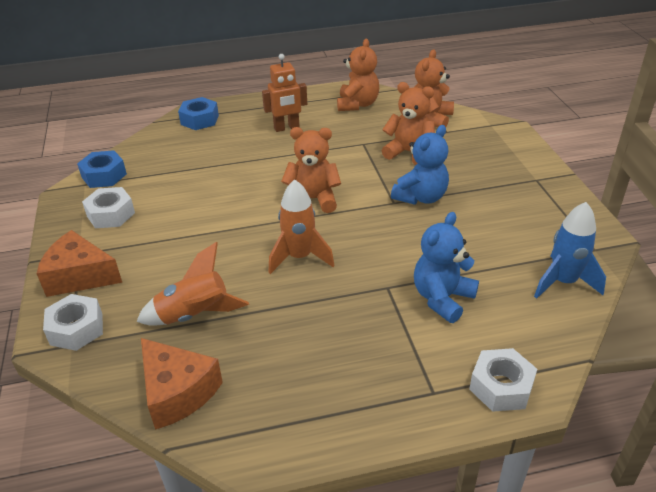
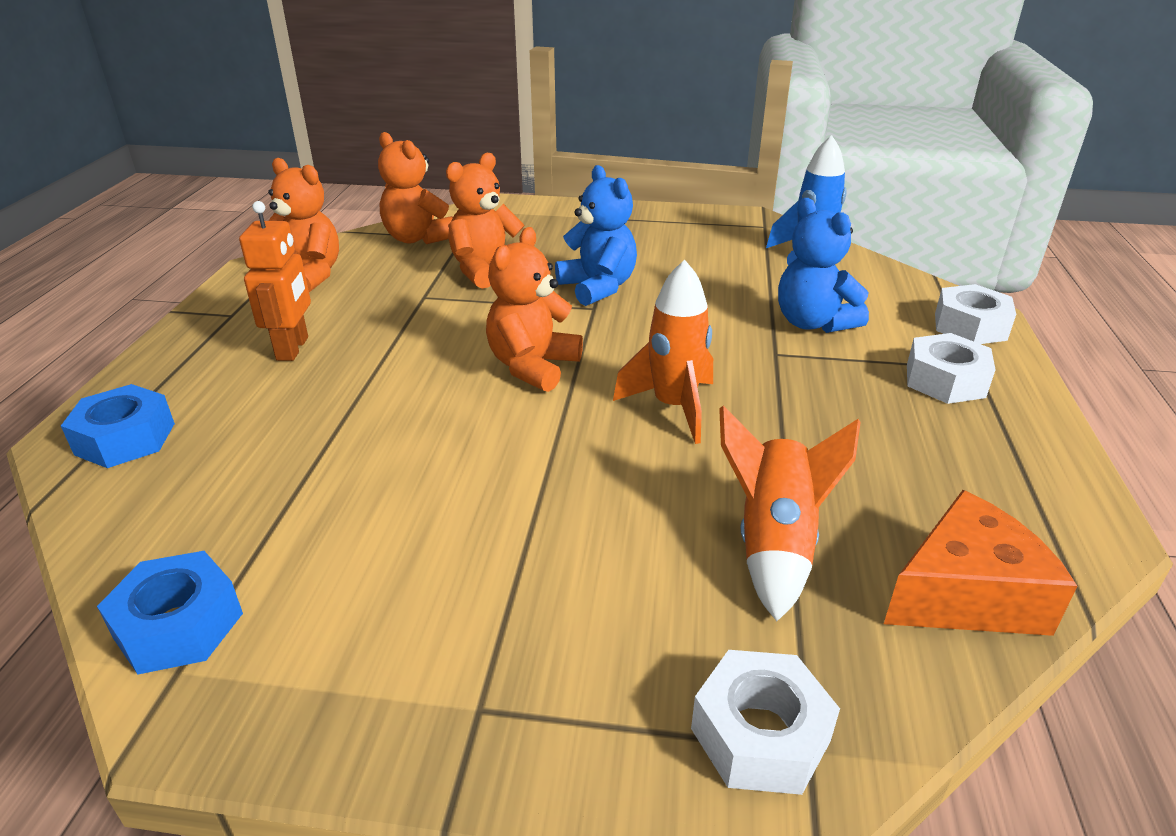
camera: 70 degrees left, 5 degrees down
(79, 276) = (571, 713): orange cheese -> none
(111, 214) = (363, 629): white nut -> white nut (945, 381)

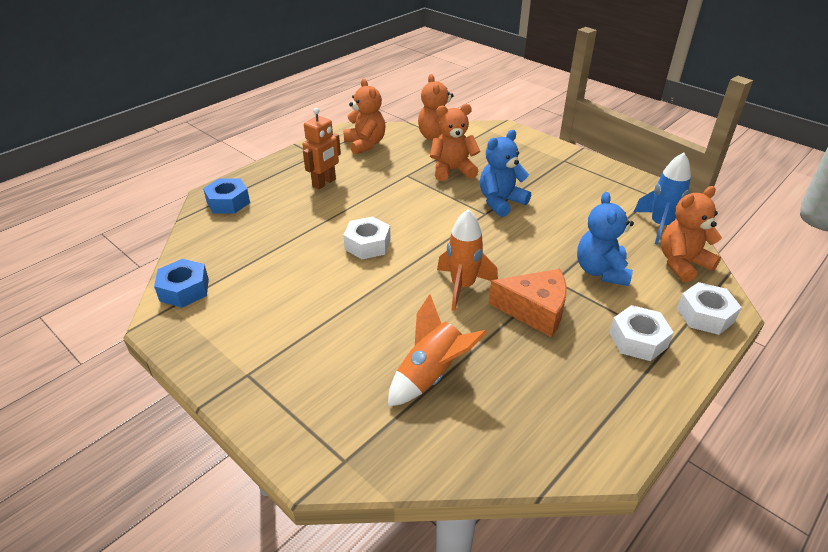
camera: 35 degrees right, 5 degrees up
(533, 366) = (418, 235): orange teddy bear -> orange teddy bear (682, 264)
(598, 287) = (500, 202): blue teddy bear -> blue teddy bear turned 135 degrees counterclockwise
(760, 734) = (332, 444): white nut -> white nut (367, 244)
(965, 594) = (493, 446): orange cheese -> orange cheese (535, 310)

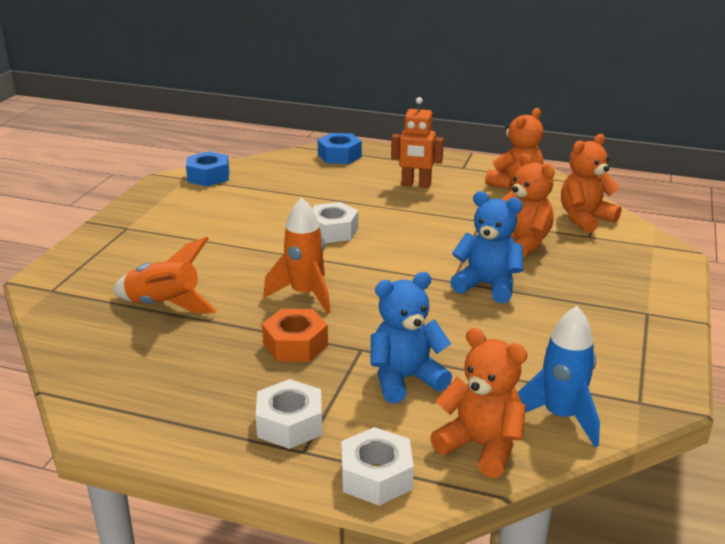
camera: 65 degrees right, 10 degrees down
(535, 310) = (295, 344): orange cheese -> orange nut

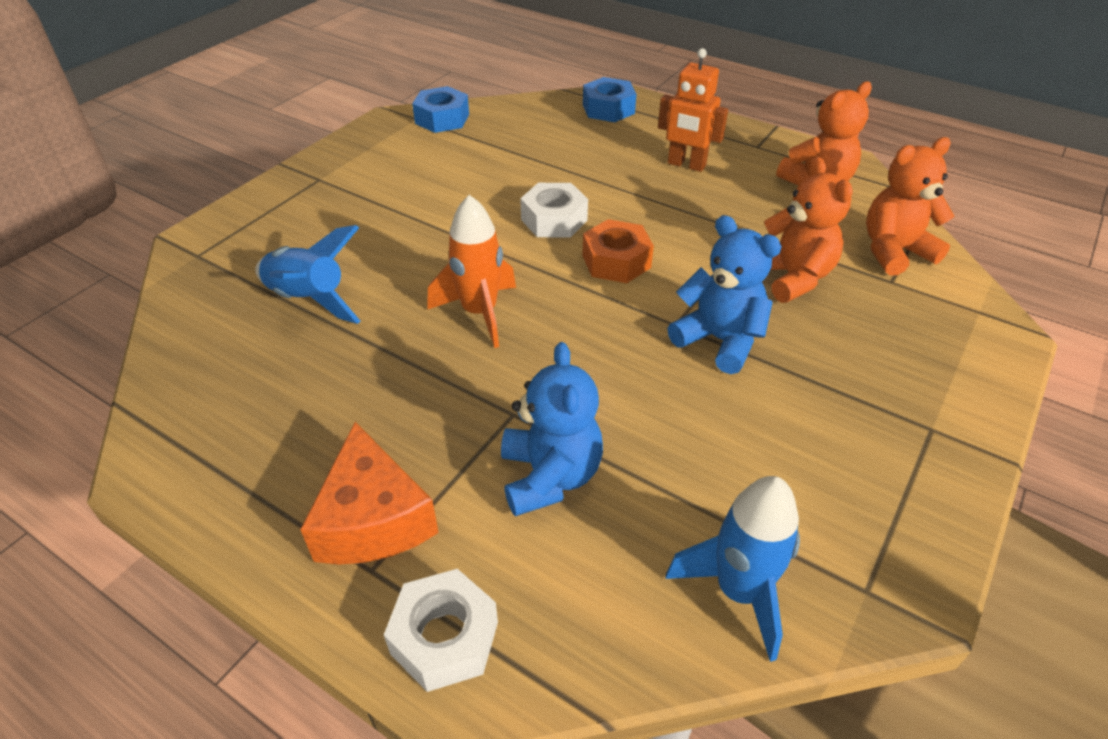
camera: 15 degrees right, 15 degrees up
(165, 305) = (309, 300): orange rocket -> blue rocket
(290, 424) = (373, 519): white nut -> orange cheese
(295, 344) = (435, 390): orange nut -> orange nut (616, 261)
(405, 379) = (550, 476): blue teddy bear -> blue teddy bear turned 90 degrees clockwise
(481, 446) = (606, 619): orange teddy bear -> none

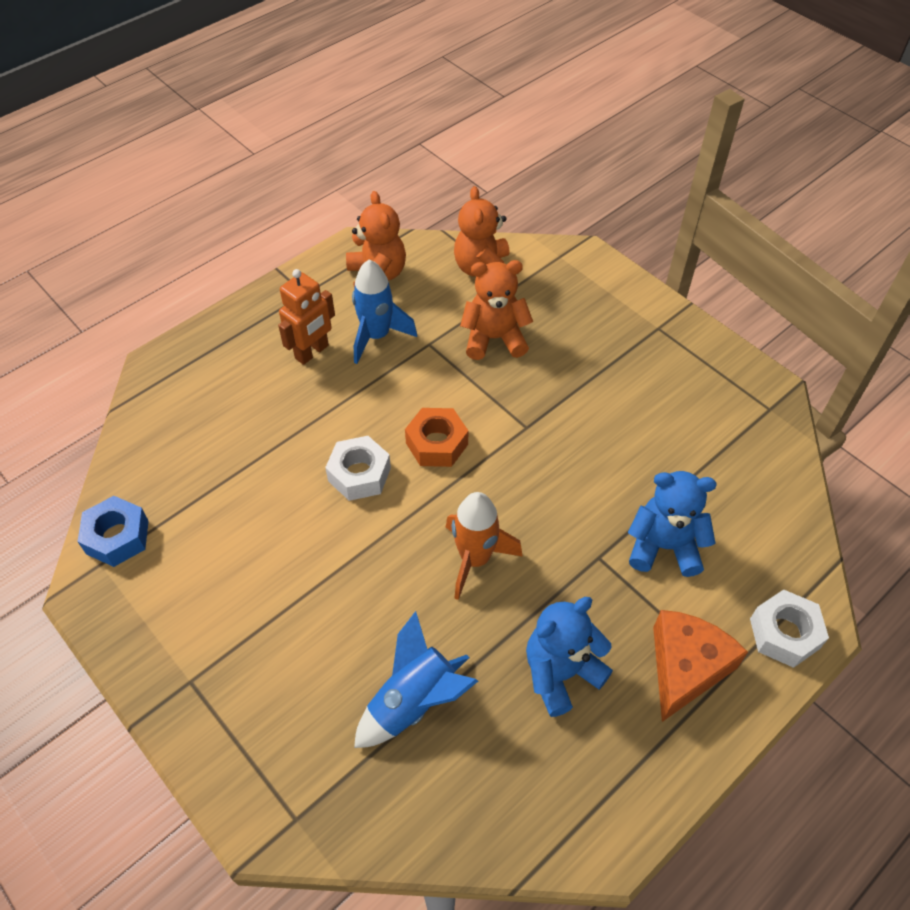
camera: 75 degrees left, 10 degrees up
(373, 519) = (685, 667): orange cheese -> orange cheese turned 60 degrees counterclockwise
(608, 109) = (179, 381): blue nut -> none
(719, 340) = (552, 406): blue teddy bear -> blue teddy bear (561, 673)
(739, 592) = (765, 468): blue rocket -> blue rocket (377, 336)

